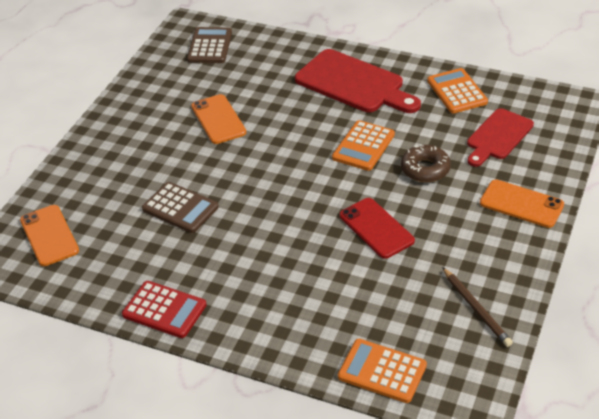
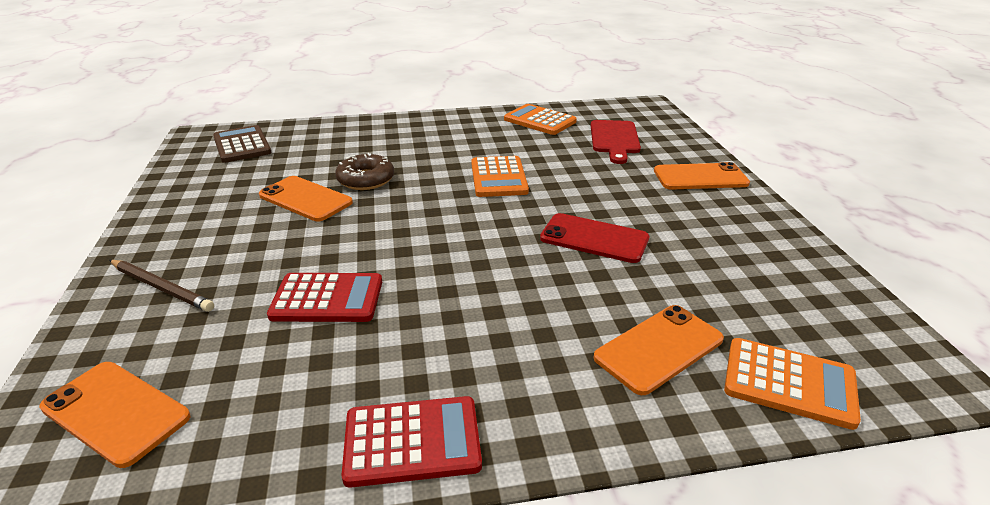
camera: 35 degrees left, 10 degrees down
(180, 208) = (327, 299): brown calculator -> red calculator
(332, 319) = (659, 348): none -> orange phone
(353, 83) = (435, 137): red cutting board -> none
(382, 371) = (789, 383): orange calculator -> orange calculator turned 150 degrees counterclockwise
(425, 169) = (581, 177): brown donut -> brown donut (366, 179)
(476, 308) = (786, 273): brown pencil -> brown pencil (161, 287)

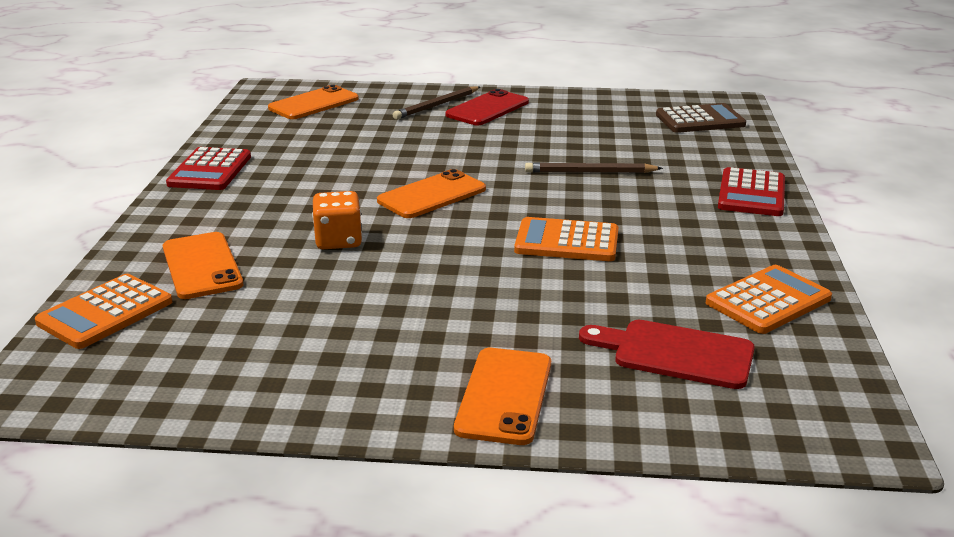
camera: 105 degrees right, 5 degrees down
(305, 199) = (556, 146): orange phone -> orange phone (432, 195)
(327, 299) = (381, 152): red calculator -> red calculator (751, 194)
(366, 179) = (590, 172): brown donut -> brown pencil
(555, 277) = (338, 241): none -> orange dice
(594, 238) = (390, 273): red phone -> red phone (487, 109)

